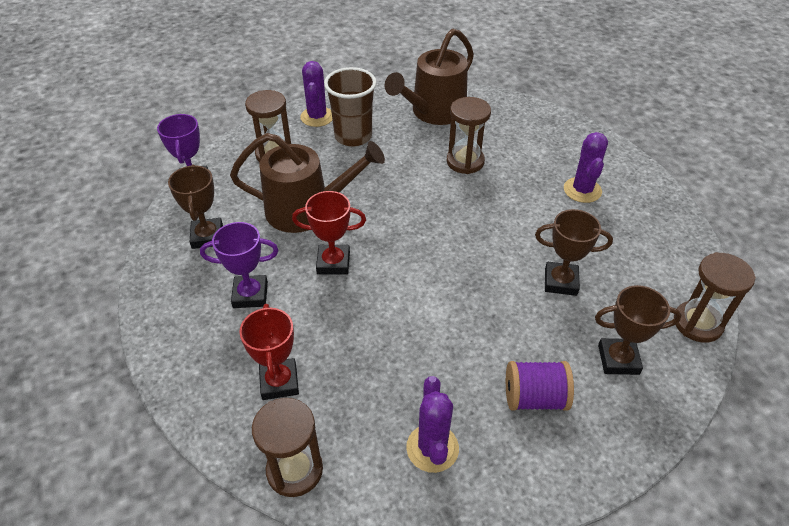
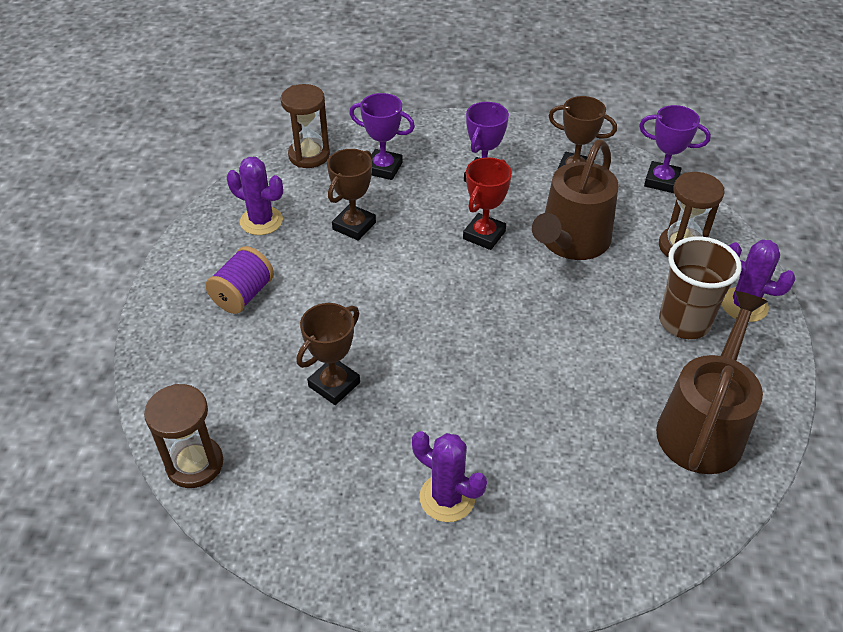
camera: 120 degrees right, 0 degrees up
(279, 382) = (383, 168): red trophy -> purple trophy
(434, 112) = (703, 427): brown watering can -> brown watering can turned 45 degrees clockwise
(465, 161) = (575, 405): brown hourglass -> none
(618, 359) = (221, 371): brown trophy -> brown trophy (354, 226)

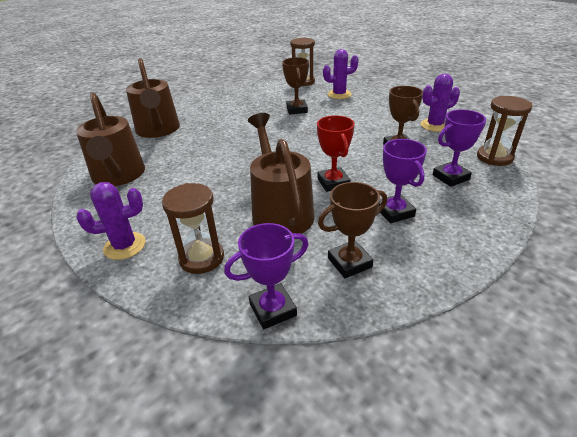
camera: 135 degrees right, 10 degrees down
(243, 295) = (379, 108): purple spool -> none
(447, 498) = (212, 111): purple cactus -> purple cactus (339, 94)
(579, 511) = (158, 130): none -> brown watering can
(684, 322) = (161, 212): brown cup -> none

